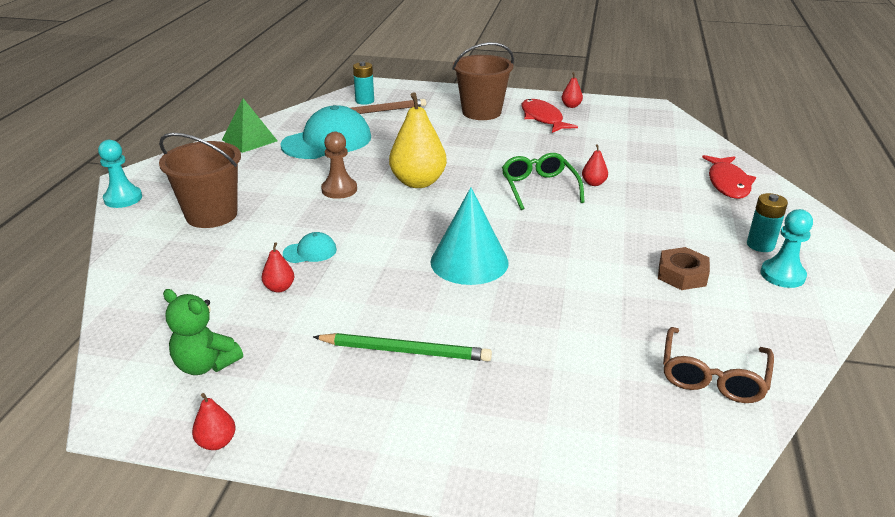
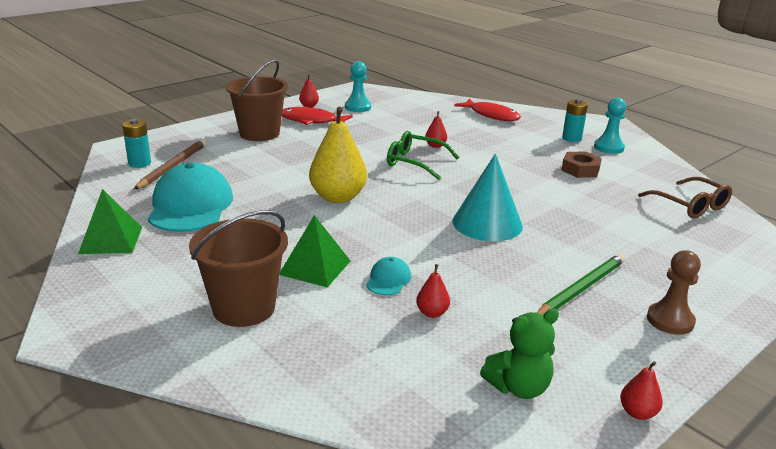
camera: 55 degrees left, 5 degrees down
(123, 198) = (113, 353): turquoise pawn -> turquoise pawn (357, 107)
(294, 217) = (315, 267): none -> green pyramid
(339, 190) = (297, 232): brown pawn -> brown pawn (670, 320)

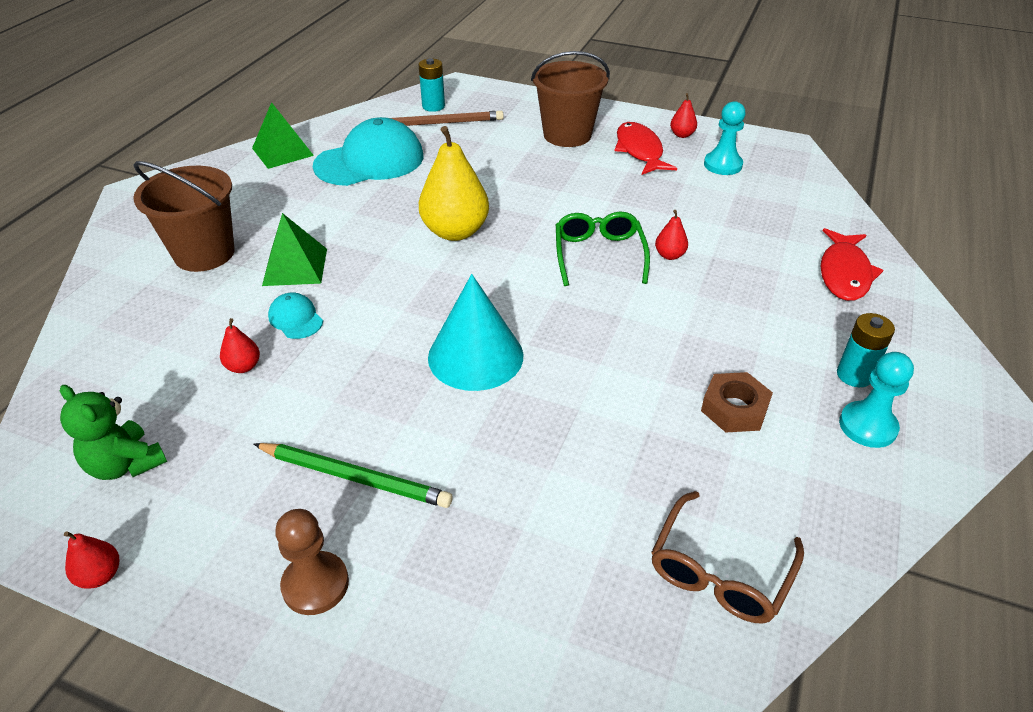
camera: 65 degrees right, 15 degrees up
(388, 280) = (295, 319): turquoise cap -> turquoise cap turned 120 degrees counterclockwise

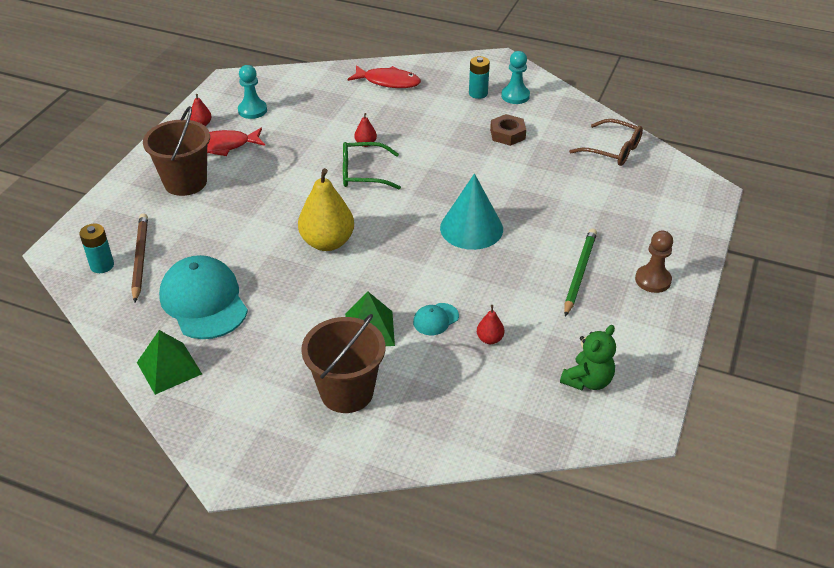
camera: 90 degrees left, 0 degrees up
(100, 575) = (669, 369): red pear -> none

